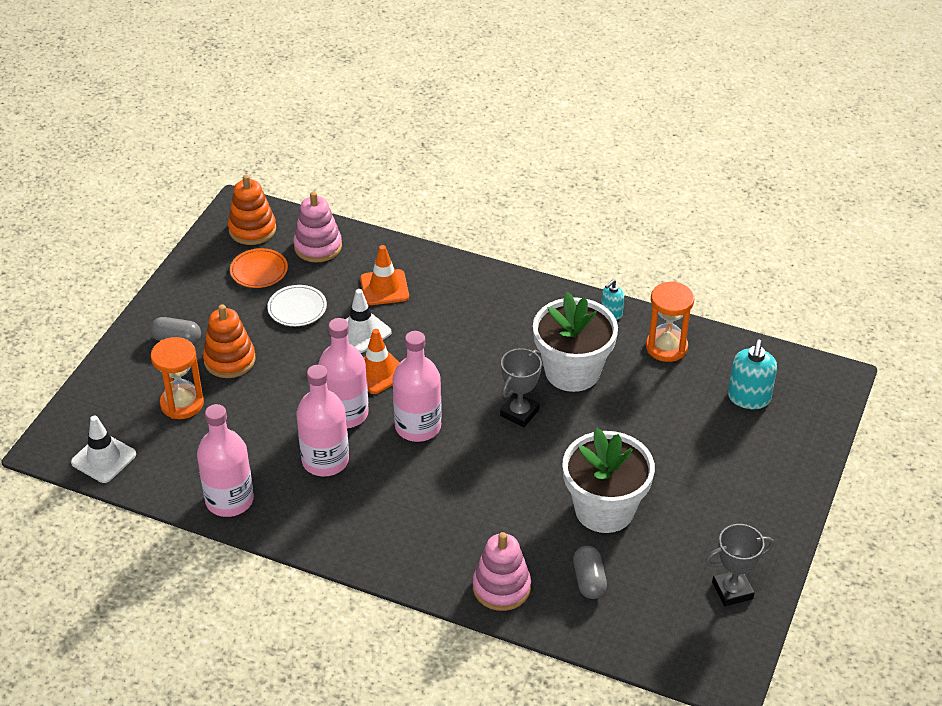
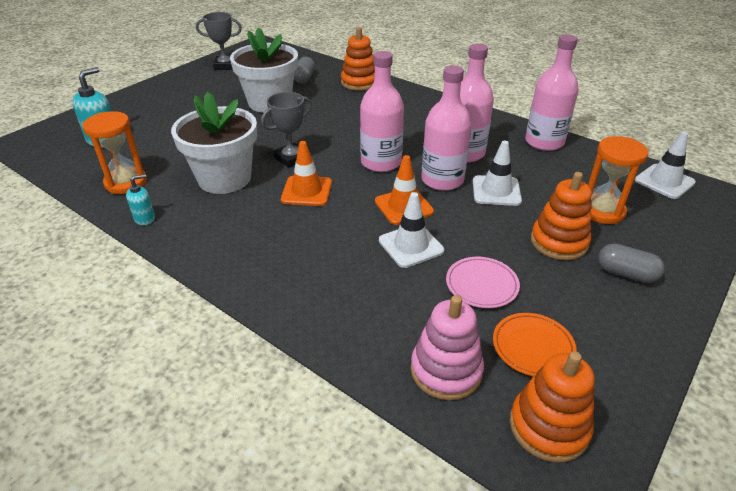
camera: 165 degrees left, 5 degrees down
(287, 409) = (496, 191): none -> white traffic cone
(297, 308) = (481, 285): white plate -> pink plate
(384, 288) = (370, 290): orange traffic cone -> orange traffic cone (306, 191)
(501, 587) = (359, 82): pink stacking toy -> orange stacking toy

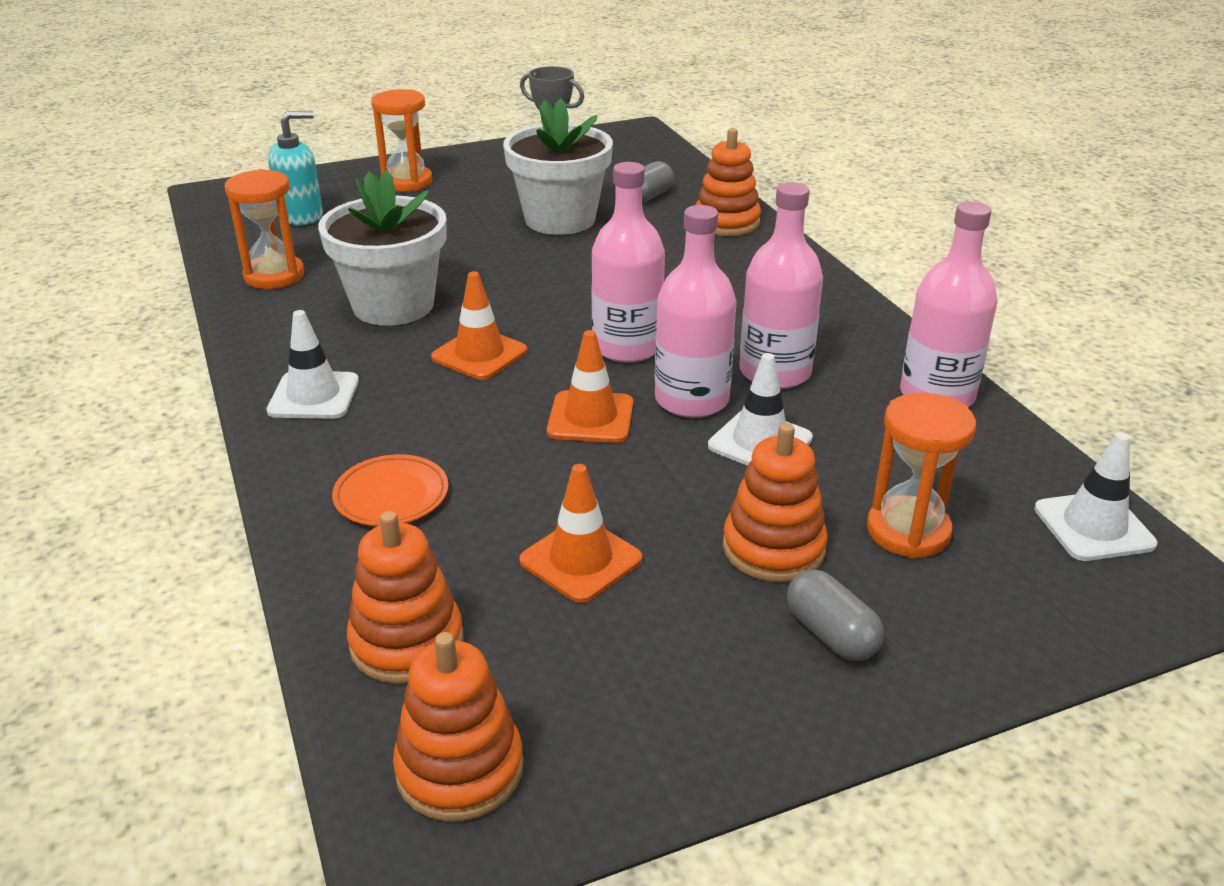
camera: 30 degrees right, 5 degrees down
(145, 218) = (252, 326): turquoise soap dispenser -> none
(153, 103) = (407, 182): none -> orange hourglass
(291, 158) = (506, 304): grey trophy -> none
(411, 245) = (540, 472): white traffic cone -> white traffic cone (314, 396)
(446, 370) = (407, 642): pink stacking toy -> orange stacking toy
(481, 285) = (581, 560): pink plate -> orange traffic cone
(533, 347) = (557, 667): orange plate -> orange plate (391, 495)

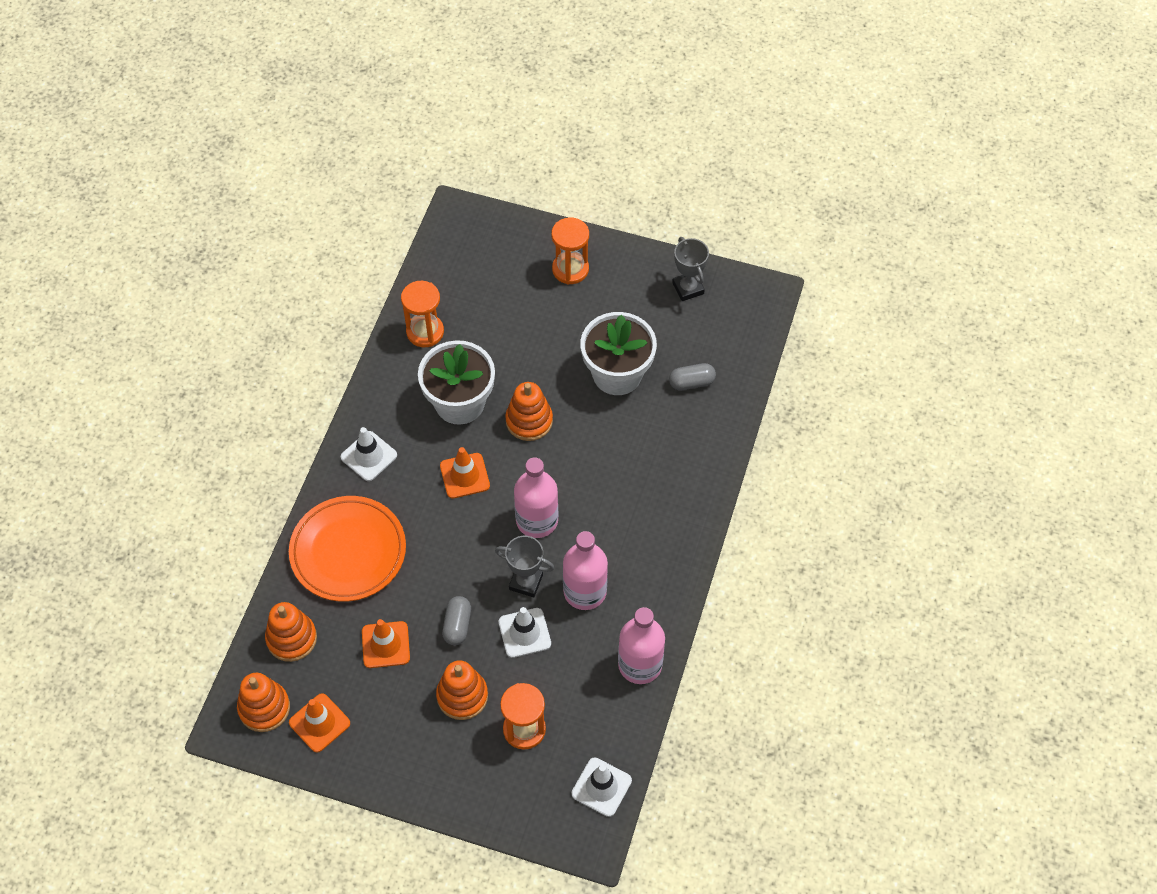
camera: 40 degrees right, 25 degrees up
(301, 216) = (483, 273): turquoise soap dispenser -> none
(391, 495) = (348, 551): orange plate -> orange plate, size x2.00
(590, 418) = (470, 561): orange traffic cone -> orange traffic cone (319, 723)
(691, 400) = (526, 582): pink bottle -> grey trophy
(726, 222) = (707, 443): orange stacking toy -> orange stacking toy (529, 421)
(831, 634) = (436, 752): grey capsule -> grey capsule (457, 625)

